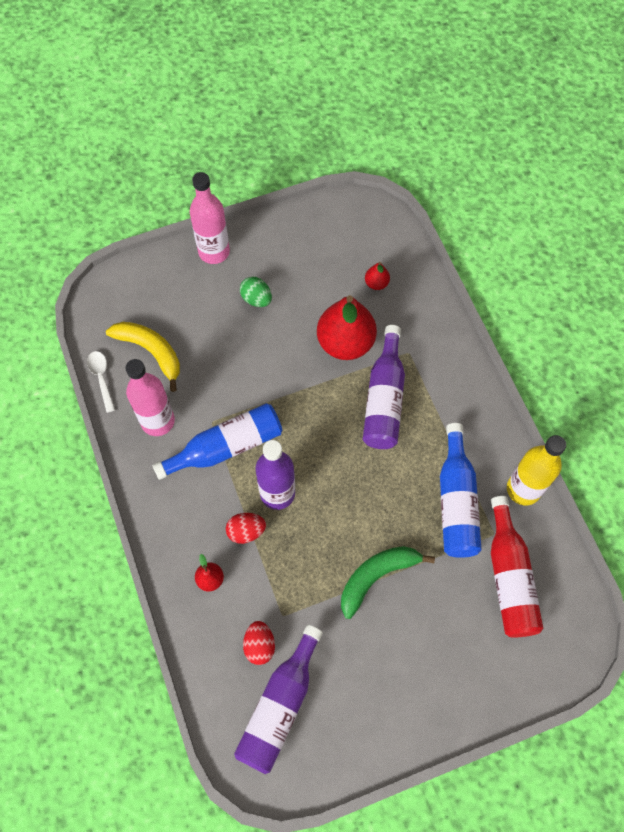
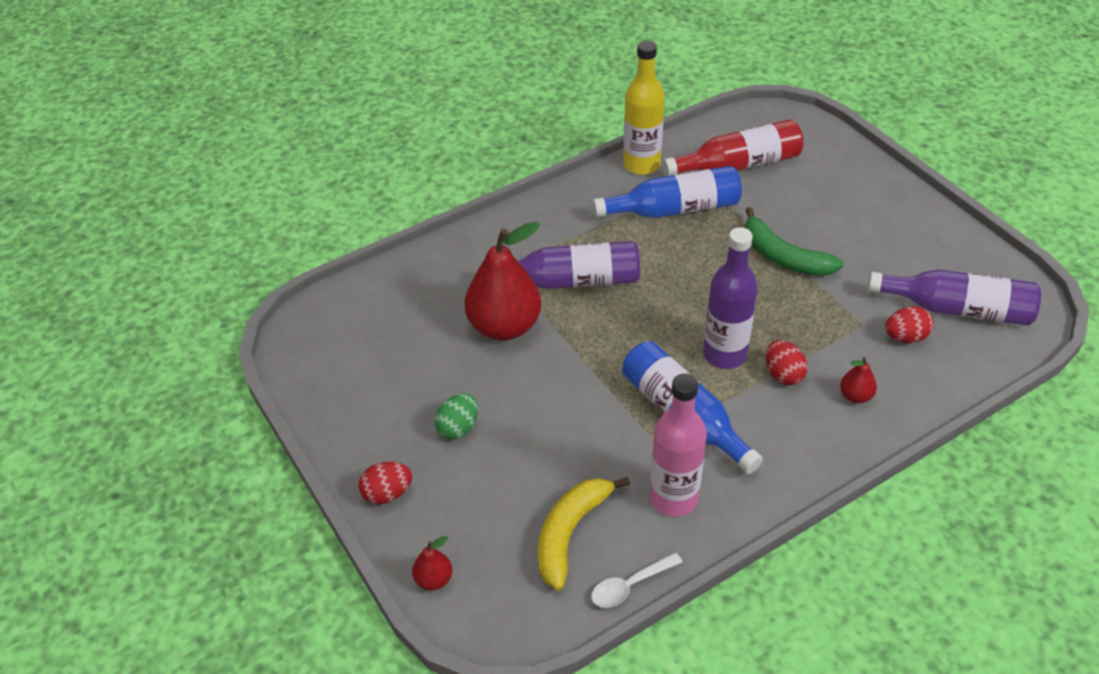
camera: 100 degrees left, 20 degrees down
(214, 252) = (387, 494): pink bottle -> red egg
(376, 283) = (412, 311): red pear -> red pear (434, 579)

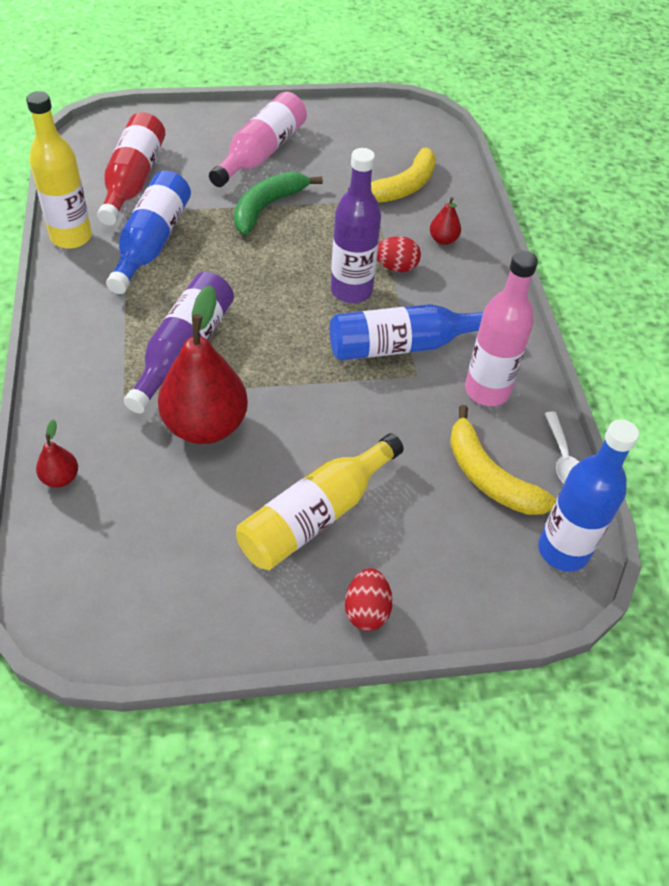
camera: 70 degrees left, 5 degrees up
(434, 579) = (493, 606): red pear -> red pear (60, 478)
(458, 428) = (315, 515): green egg -> yellow bottle
(520, 616) = (563, 550): none -> blue bottle
(783, 257) = (267, 207): green banana -> green banana turned 150 degrees clockwise
(854, 222) = (261, 153): none -> pink bottle
(905, 337) = (402, 187): red egg -> yellow banana
(957, 309) = (393, 150): purple bottle -> none

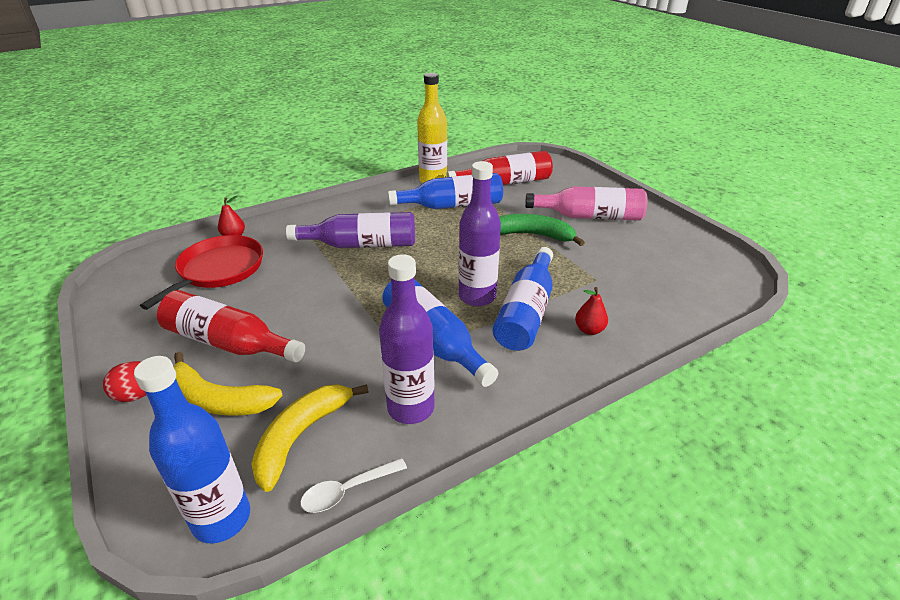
camera: 70 degrees right, 15 degrees down
(144, 507) = (218, 270): none -> red pan
(205, 425) = (297, 272): red pear -> none
(315, 515) = (228, 342): yellow bottle -> red bottle
(396, 267) = (526, 312): red egg -> blue bottle
(402, 187) = (632, 289): yellow banana -> yellow banana (218, 399)
(487, 391) = (411, 408): pink bottle -> purple bottle

